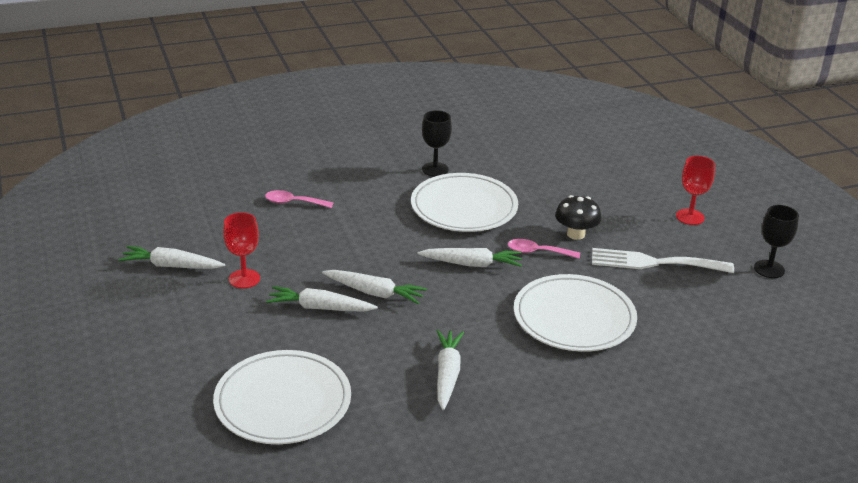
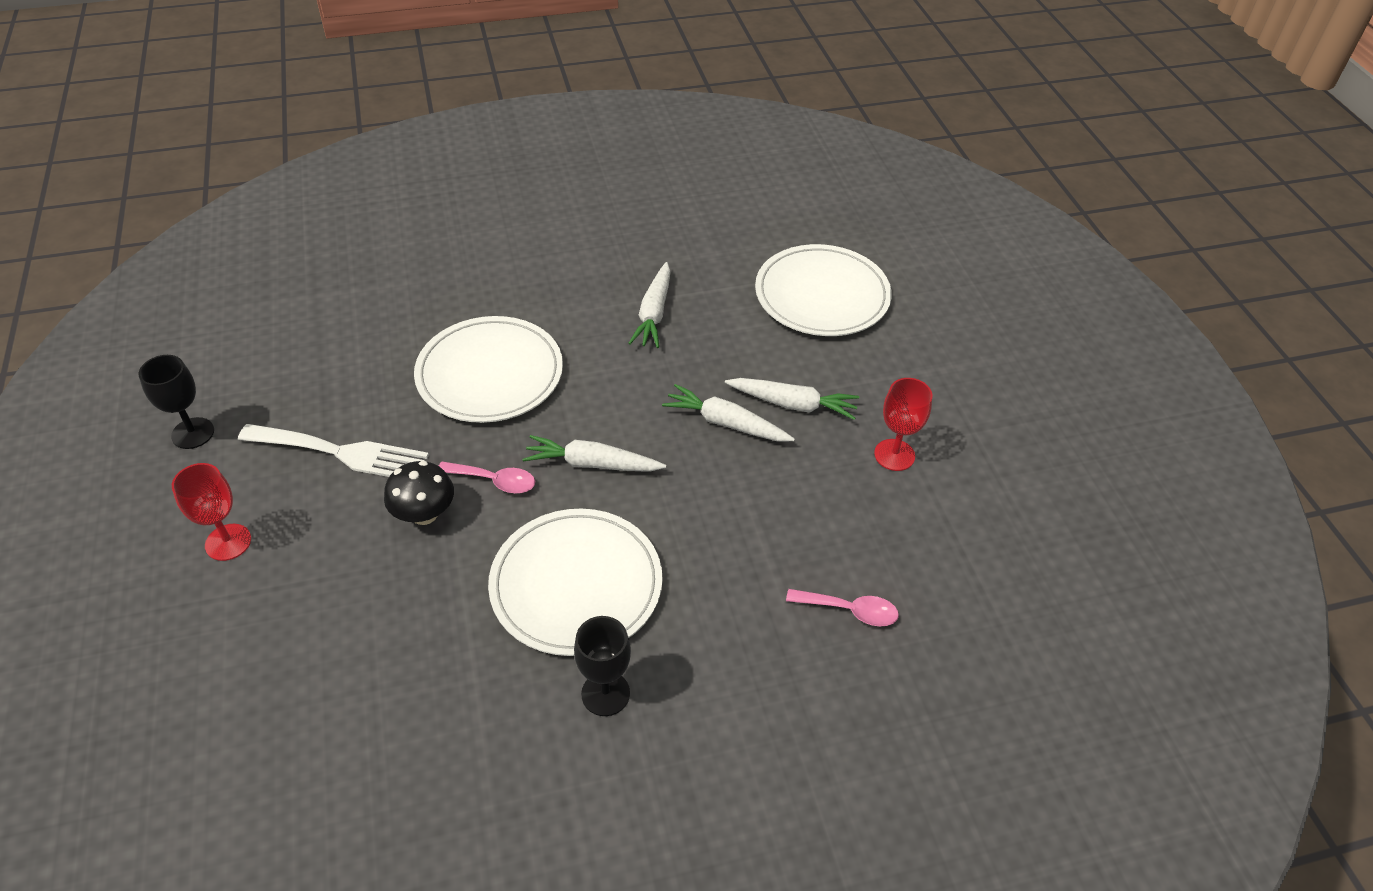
camera: 175 degrees left, 15 degrees up
(172, 266) = (996, 482): white carrot -> none

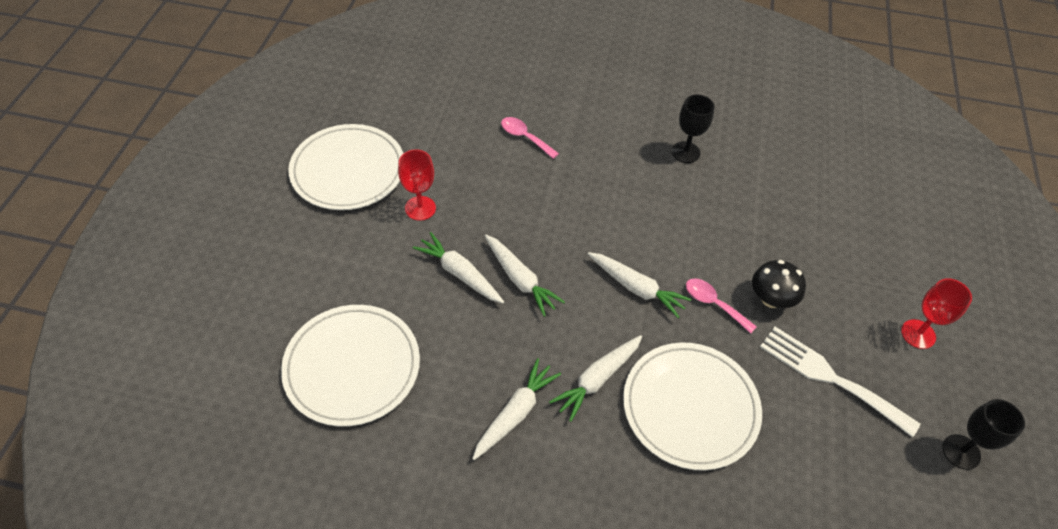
camera: 155 degrees left, 5 degrees up
(576, 585) = (680, 212): white plate -> white plate (348, 170)
(592, 364) = (597, 379): none -> white carrot

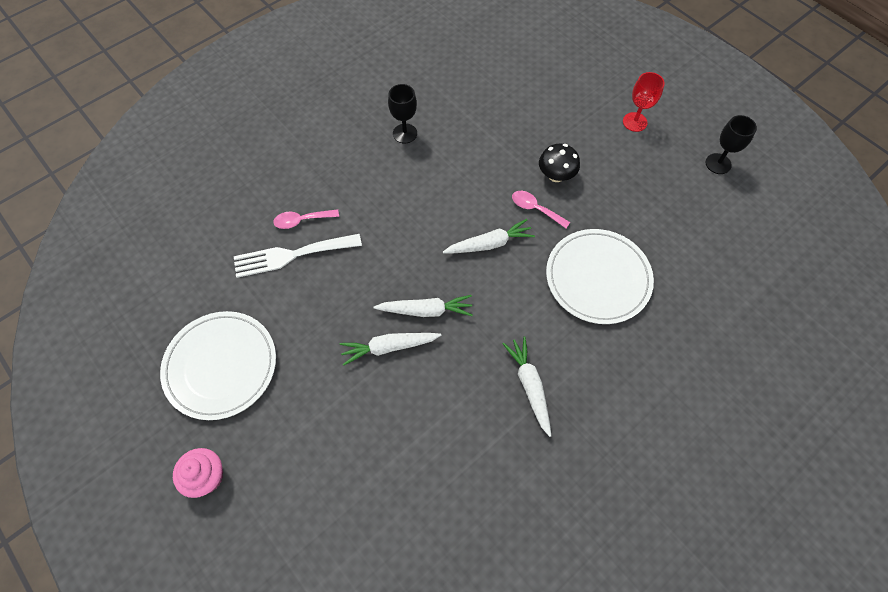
camera: 50 degrees left, 10 degrees up
(249, 222) = (207, 477): none -> pink cupcake
(352, 367) = (412, 475): white plate -> none
(420, 208) = (306, 336): red goblet -> none
(597, 379) = (540, 317): white carrot -> none
(714, 304) = (535, 209): pink spoon -> pink spoon turned 45 degrees clockwise
(830, 377) = (630, 188): white fork -> white fork (291, 255)

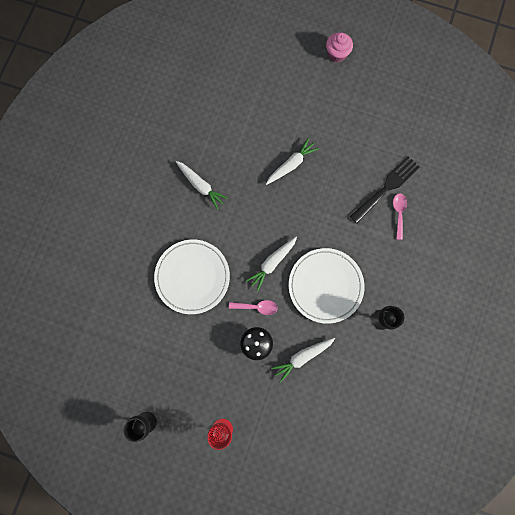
camera: 150 degrees right, 15 degrees up
(221, 366) = (374, 105): white plate -> white plate (325, 286)
(291, 255) = (387, 187): white fork -> black fork
(302, 220) = (398, 213): pink spoon -> pink spoon turned 45 degrees counterclockwise
(425, 310) = (284, 197): white carrot -> white carrot (302, 357)

